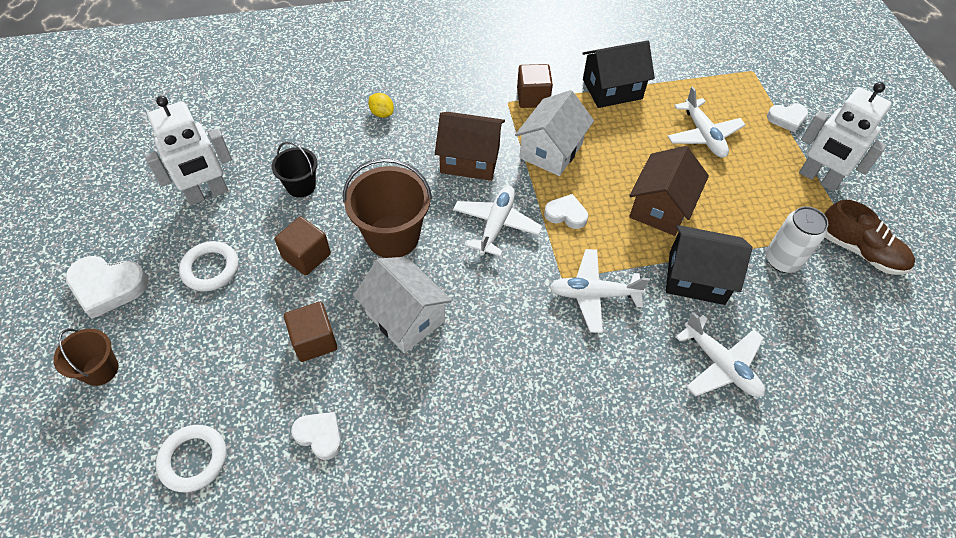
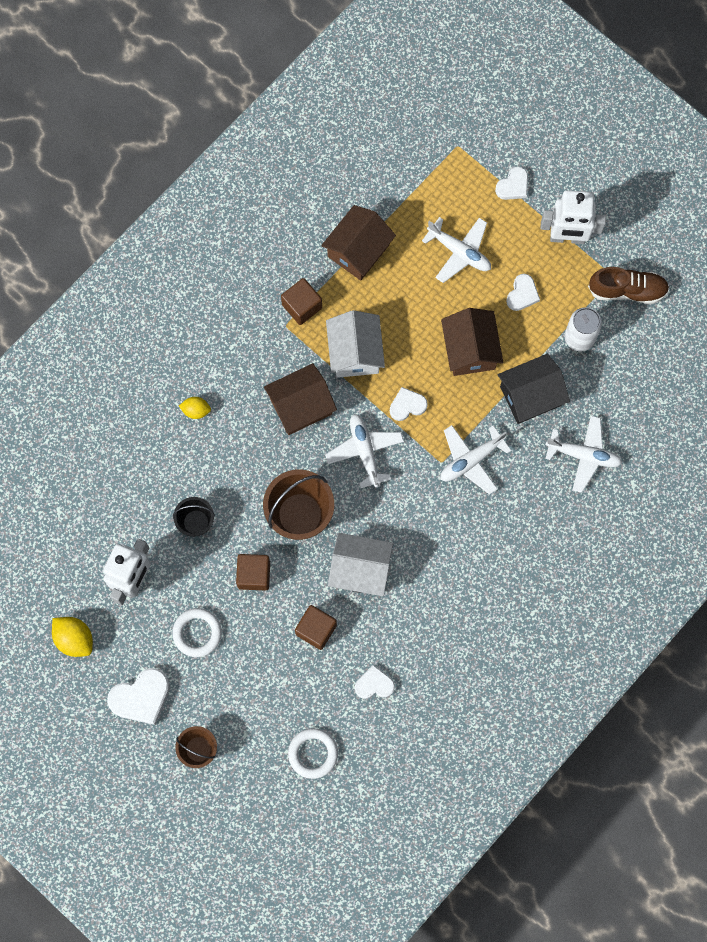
camera: 35 degrees left, 20 degrees up
(114, 205) = (74, 639): none -> yellow lemon
(612, 89) = (358, 250): black house -> brown house
(743, 195) = (522, 294): none -> white heart

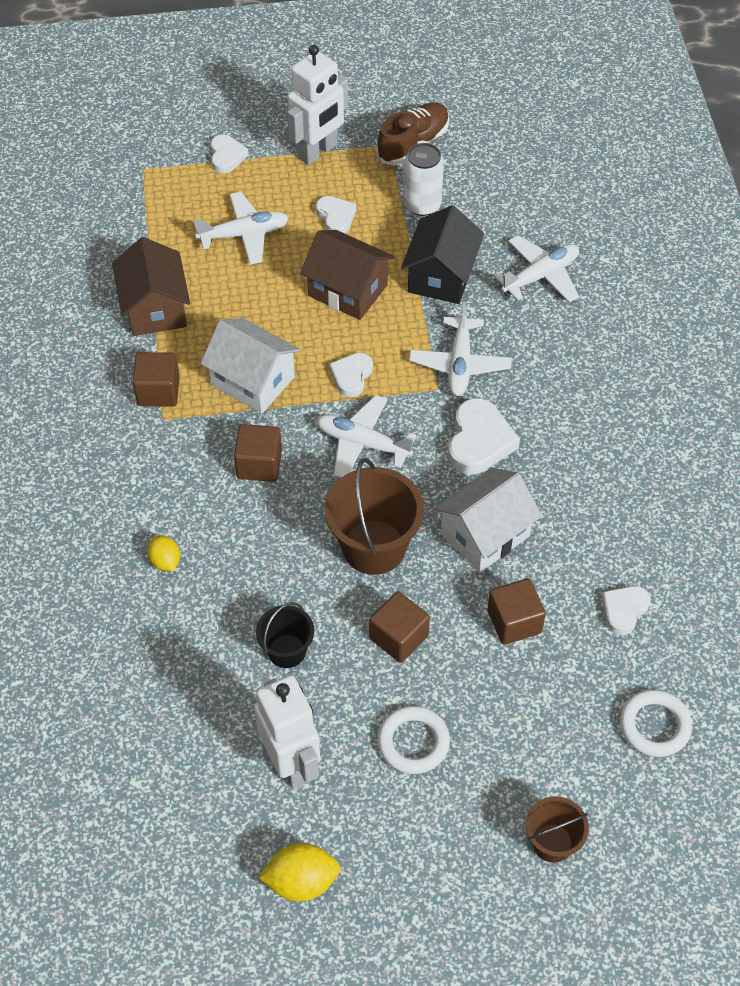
camera: 50 degrees left, 20 degrees down
(141, 697) = (437, 860): white heart -> white heart (479, 441)
(196, 410) = (165, 561): yellow lemon -> yellow lemon turned 75 degrees counterclockwise
(301, 406) = (259, 464): brown house -> brown cube

